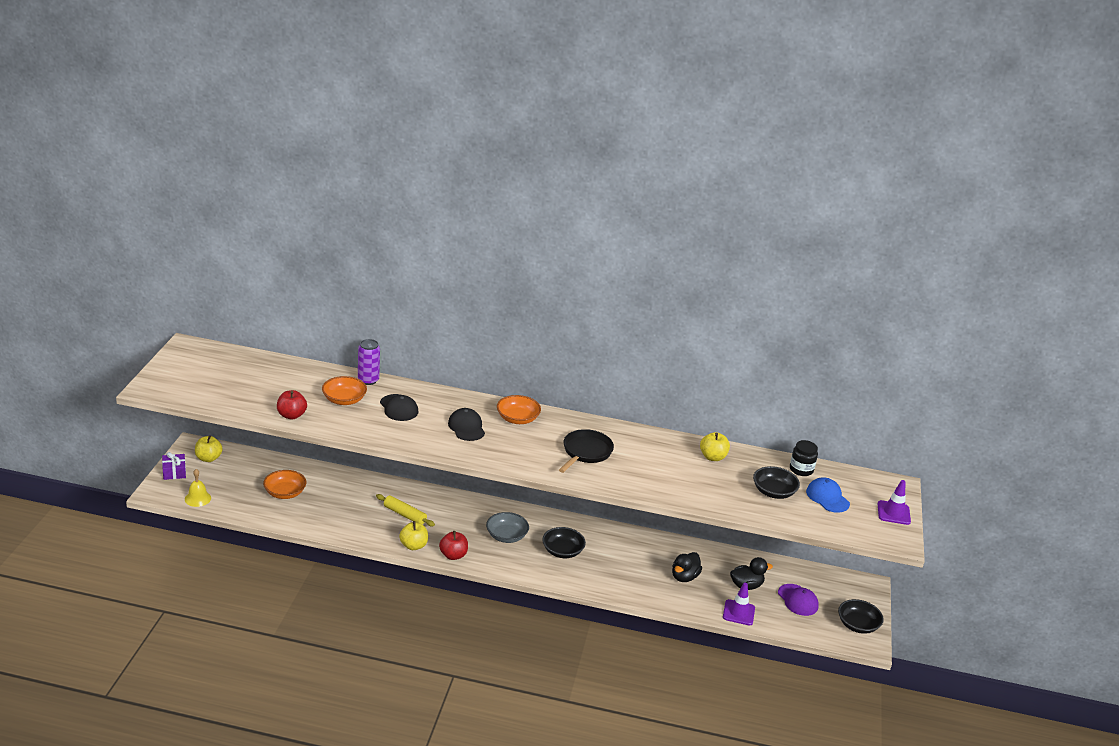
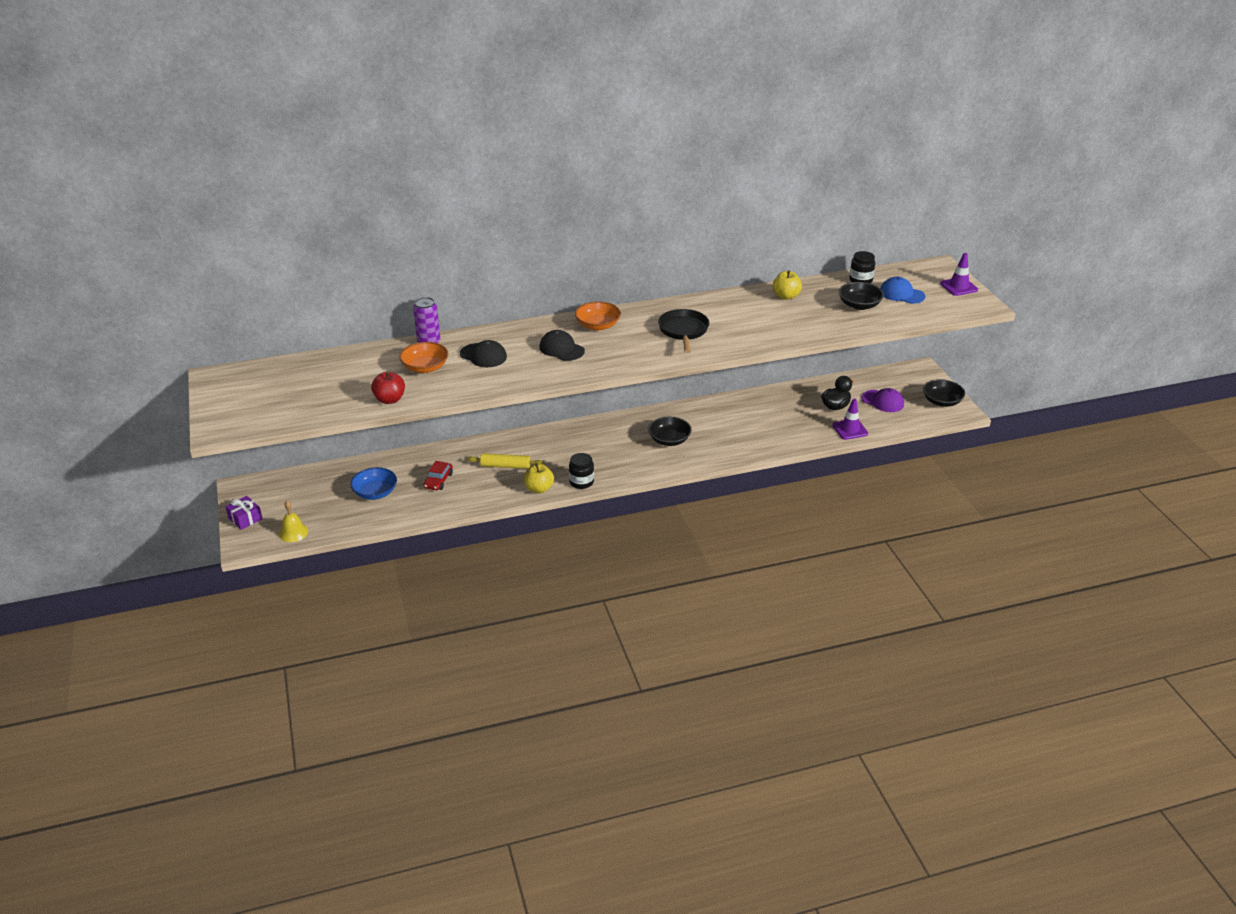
camera: 25 degrees left, 5 degrees up
(208, 458) = (268, 492): yellow apple -> none
(285, 493) = (375, 493): orange bowl -> blue bowl
(341, 504) = (438, 480): none -> red car
(453, 555) = (581, 482): red apple -> black jar
(506, 536) = (611, 447): grey bowl -> none
(684, 577) = (783, 419): black duck -> none

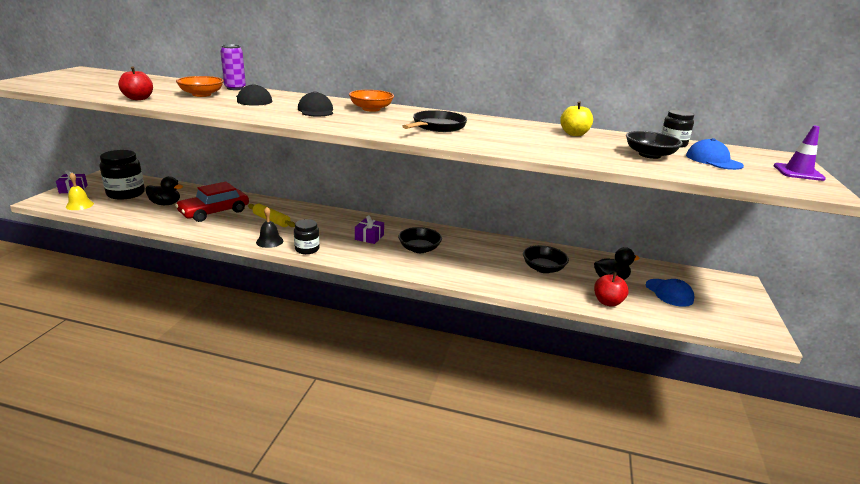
camera: 30 degrees right, 10 degrees down
(311, 499) = (126, 193): none -> black jar
(375, 493) = (165, 204): blue bowl -> black duck
(438, 480) = (214, 212): red car -> red car, size x1.87
(539, 489) = (269, 241): yellow apple -> black bell
(614, 446) = (369, 237): none -> purple gift
(850, 429) = (607, 302): purple traffic cone -> red apple
(883, 401) = (669, 293): purple cap -> blue cap
(941, 401) = (744, 316): black bowl -> black bowl (543, 268)

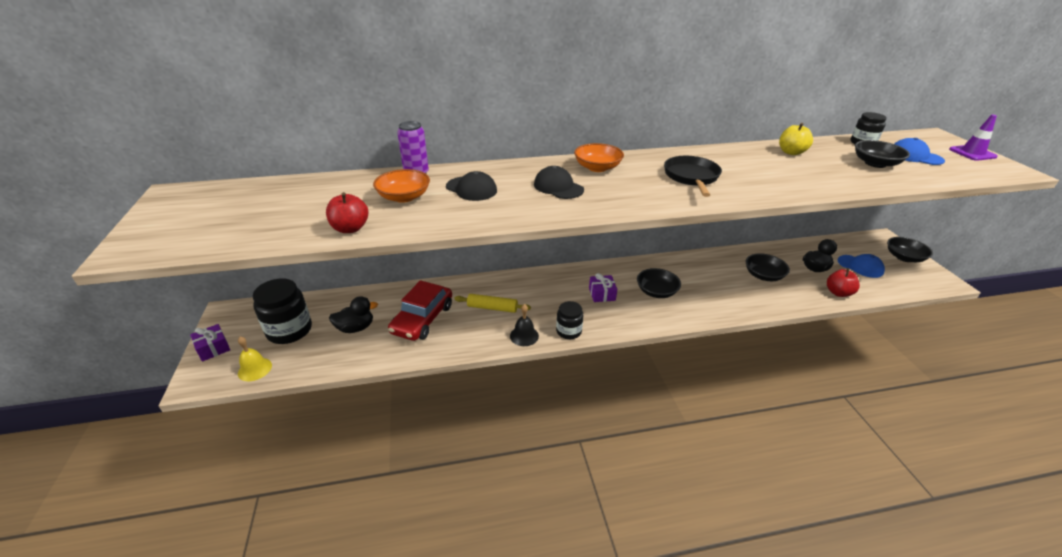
camera: 25 degrees left, 10 degrees up
(739, 302) = (904, 257): none -> black bowl

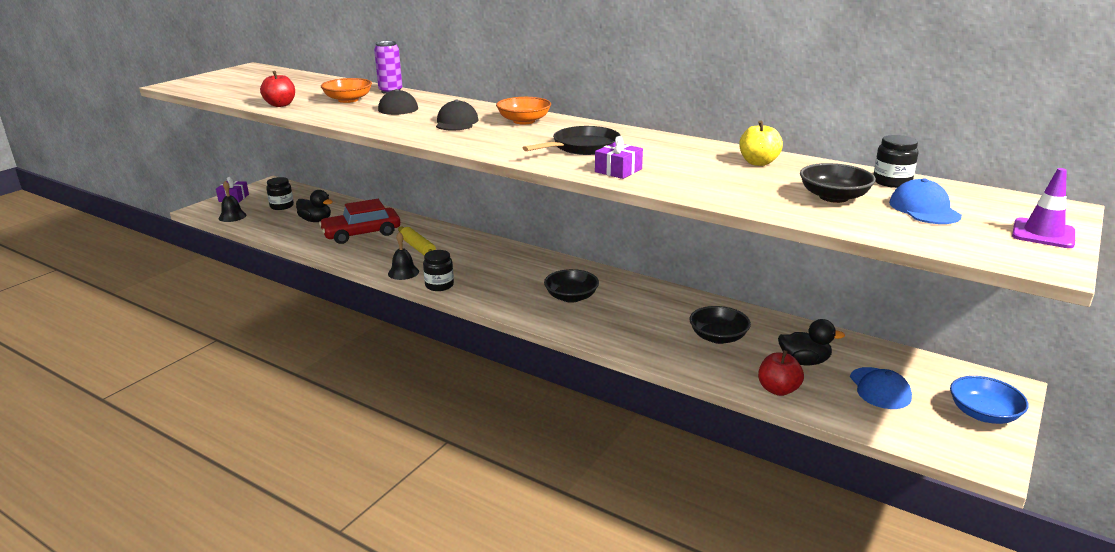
camera: 45 degrees right, 10 degrees down
(255, 369) = (232, 216): yellow bell -> black bell
(289, 330) = (282, 206): black jar -> black jar, size x0.59
(602, 294) = (519, 277): purple gift -> purple gift (618, 170)
(904, 257) = (983, 414): black bowl -> blue bowl

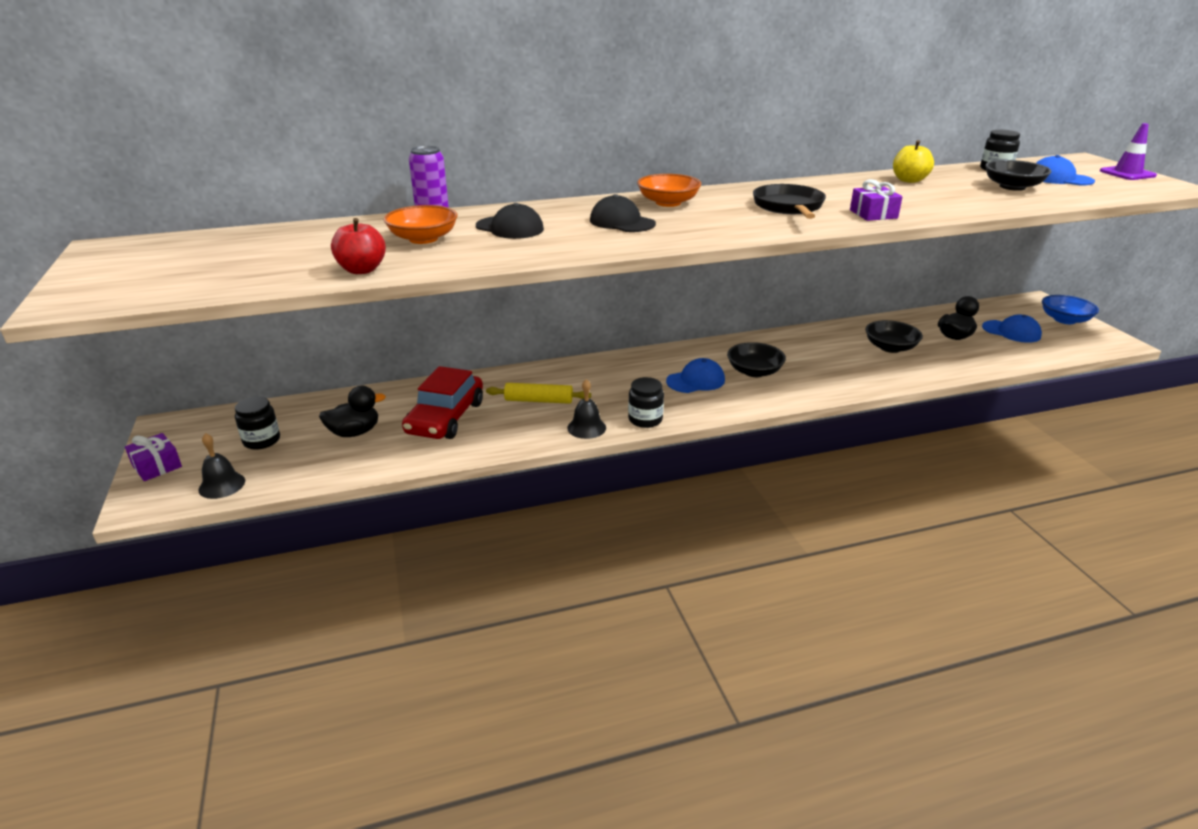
camera: 50 degrees left, 5 degrees up
(522, 282) = (696, 380): none -> blue cap
(778, 389) = (986, 360): red apple -> none

